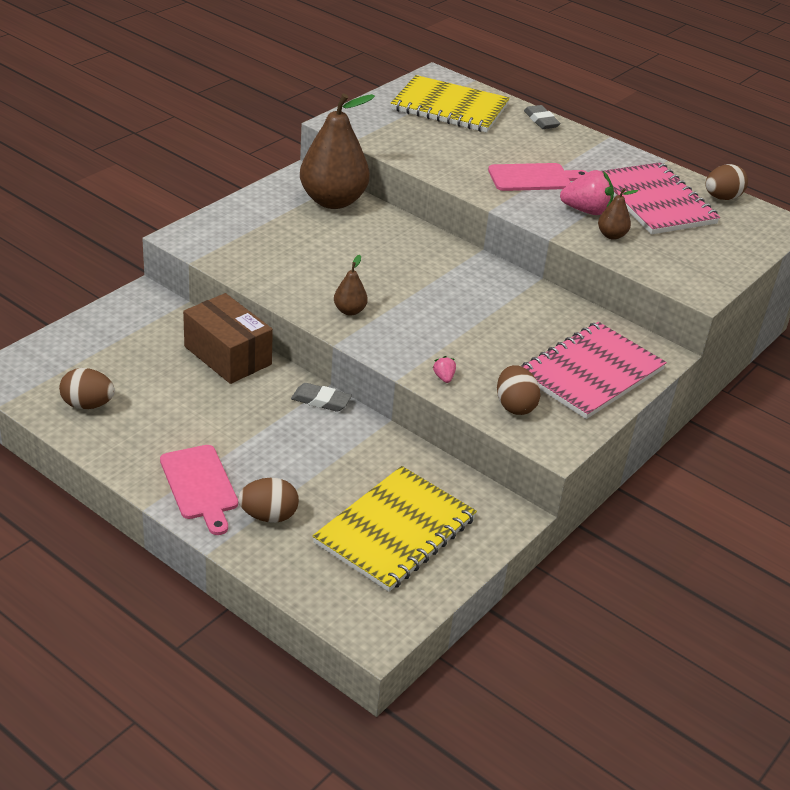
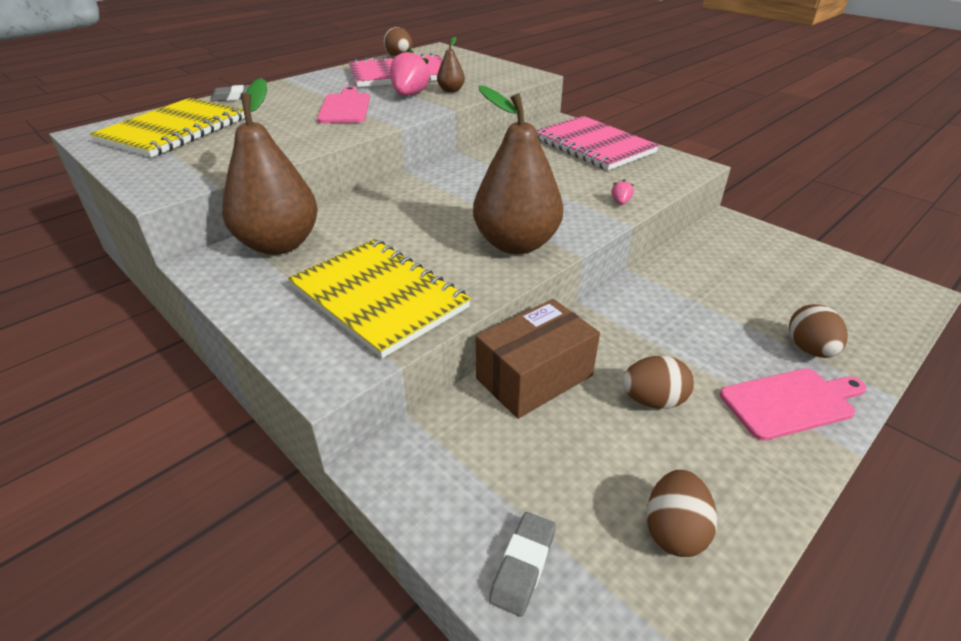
camera: 80 degrees left, 0 degrees up
(321, 401) = (608, 308): grey eraser -> grey eraser (523, 565)
(349, 311) = (516, 244): brown pear -> brown pear, size x2.30
(395, 531) = (783, 275): yellow notebook -> yellow notebook (378, 297)
(444, 377) = (620, 202): pink strawberry -> pink strawberry turned 105 degrees clockwise
(515, 406) = (650, 176): brown egg -> brown egg (653, 400)

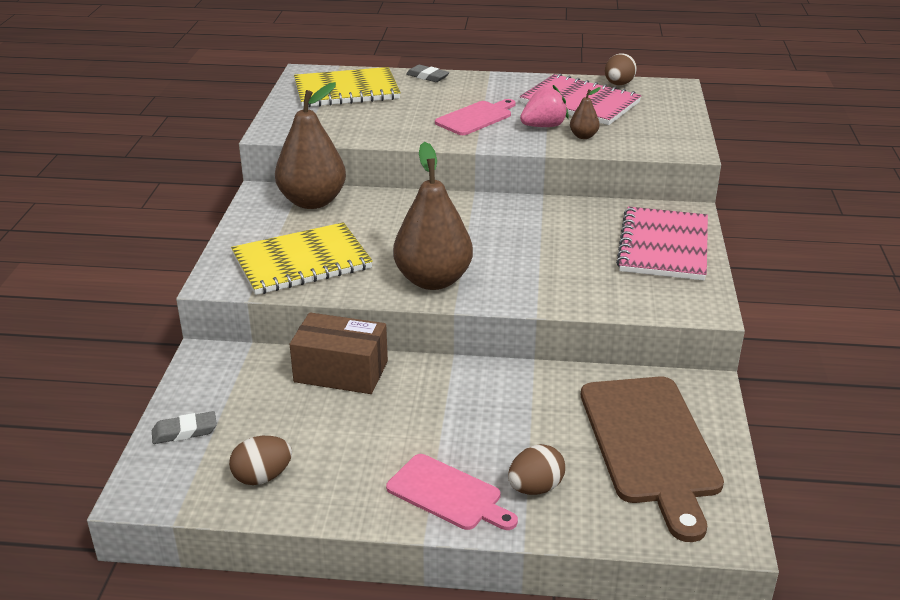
camera: 50 degrees right, 5 degrees down
(378, 297) = (302, 262): yellow notebook -> yellow notebook turned 60 degrees clockwise
(620, 202) = (569, 298): pink strawberry -> none
(653, 400) = (375, 429): brown egg -> none
(785, 273) = (650, 445): none -> brown cutting board

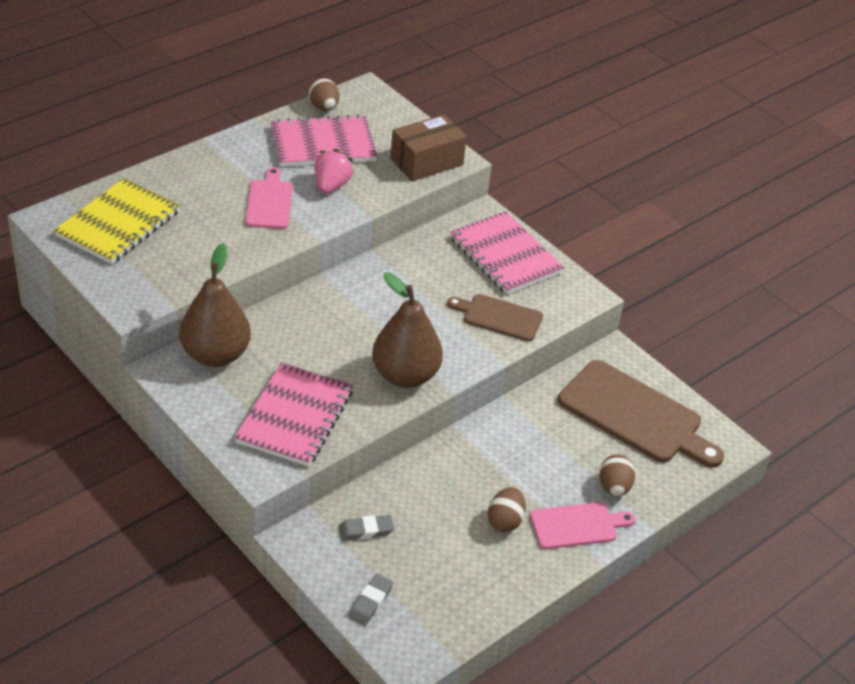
camera: 50 degrees left, 10 degrees up
(262, 477) = (464, 594): brown egg -> brown egg (505, 521)
(302, 262) = (295, 417): yellow notebook -> pink notebook
(341, 371) = (402, 487): brown box -> brown box (426, 162)
(427, 77) = (162, 171): grey eraser -> grey eraser (366, 530)
(583, 136) = (372, 182): brown pear -> none
(586, 283) = (499, 317): none -> brown cutting board

